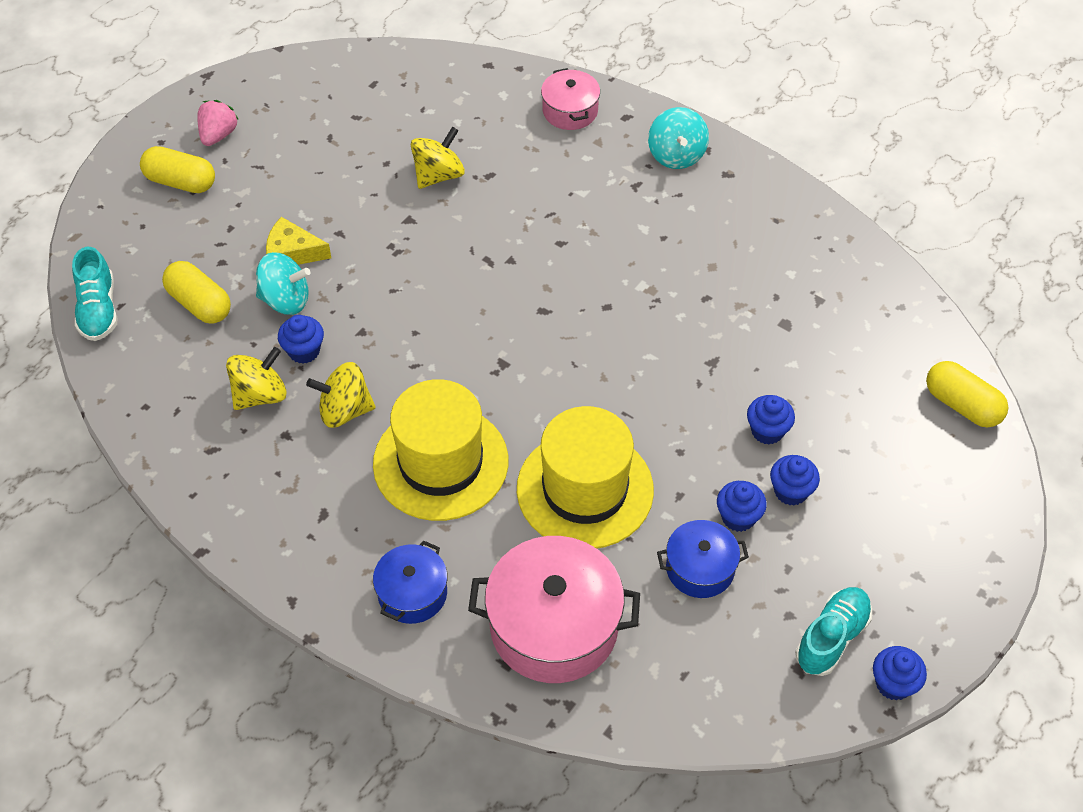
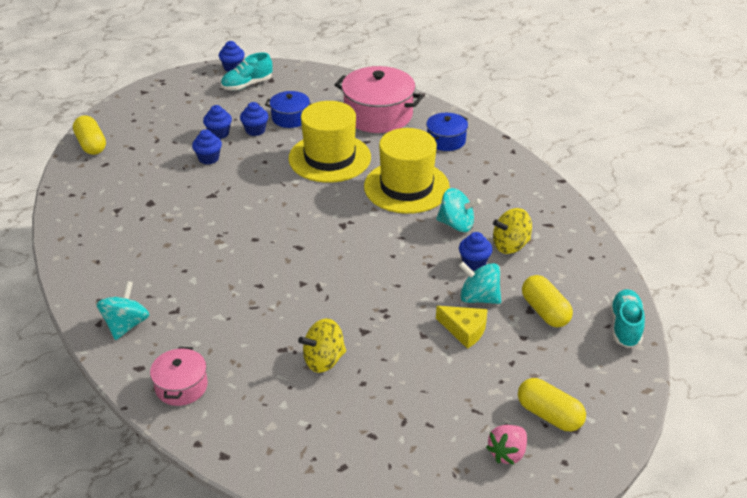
camera: 160 degrees left, 15 degrees down
(344, 410) = (456, 224): yellow spinning top -> turquoise spinning top

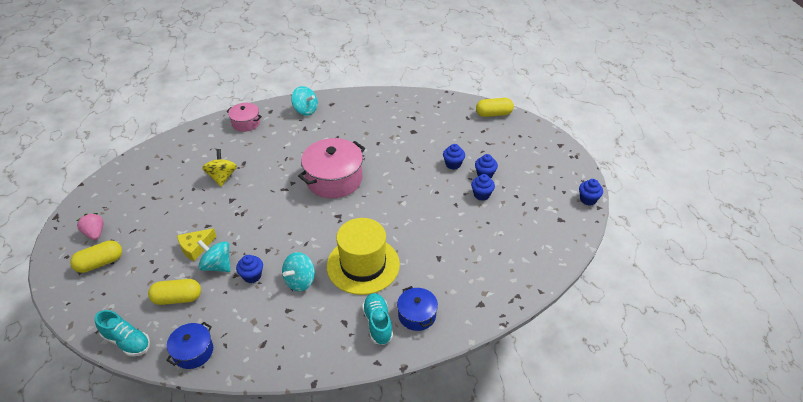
camera: 110 degrees right, 5 degrees up
(247, 85) = (555, 203): turquoise shoe -> turquoise shoe (378, 323)
(290, 118) = (493, 219): blue pot -> blue pot (193, 351)
(329, 158) = (424, 229): yellow hat -> none
(378, 115) = (477, 278): pink pot -> pink pot (334, 179)
(479, 298) = (217, 265): turquoise spinning top -> turquoise spinning top turned 105 degrees counterclockwise
(510, 245) = (255, 306): yellow spinning top -> none

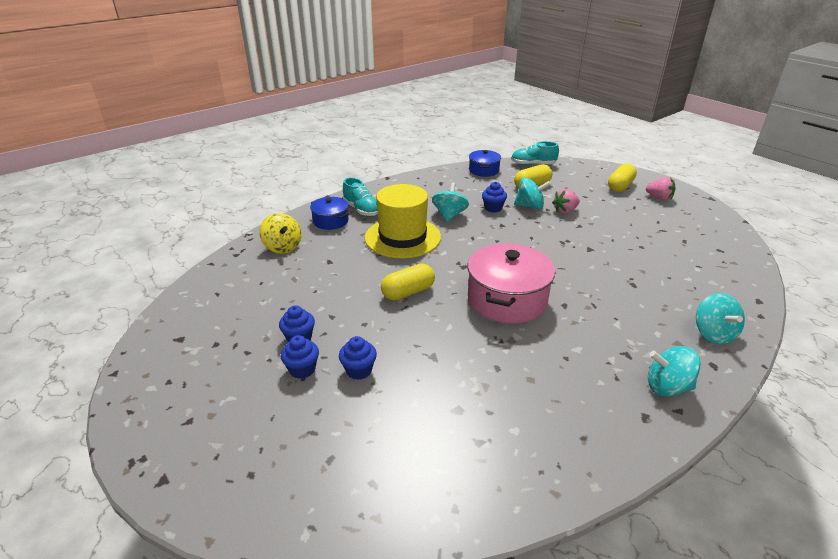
camera: 155 degrees right, 10 degrees down
(195, 247) = (565, 211): yellow cheese -> pink strawberry
(222, 177) = (631, 264): yellow spinning top -> yellow spinning top (283, 247)
(246, 123) = (713, 334): pink pot -> turquoise spinning top
(493, 114) = (319, 518): yellow capsule -> yellow capsule (408, 292)
(588, 199) = (129, 380): blue cupcake -> none

